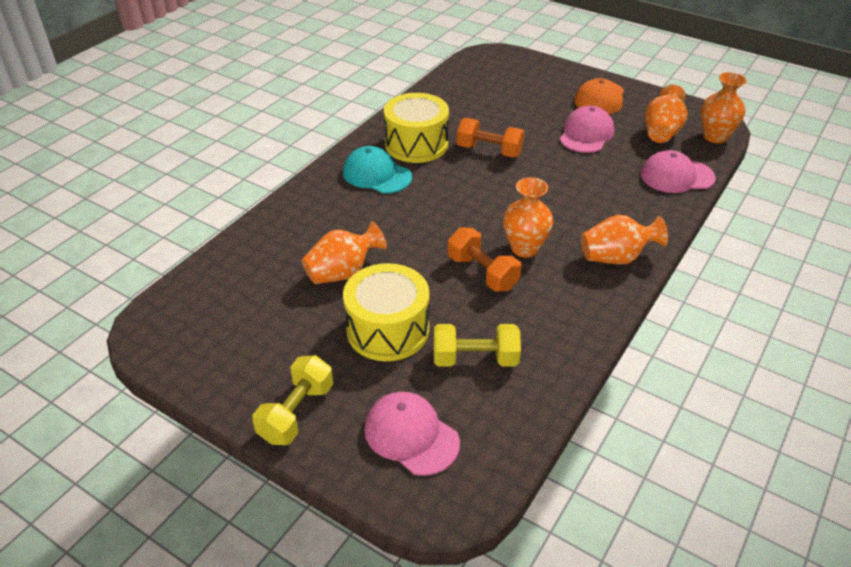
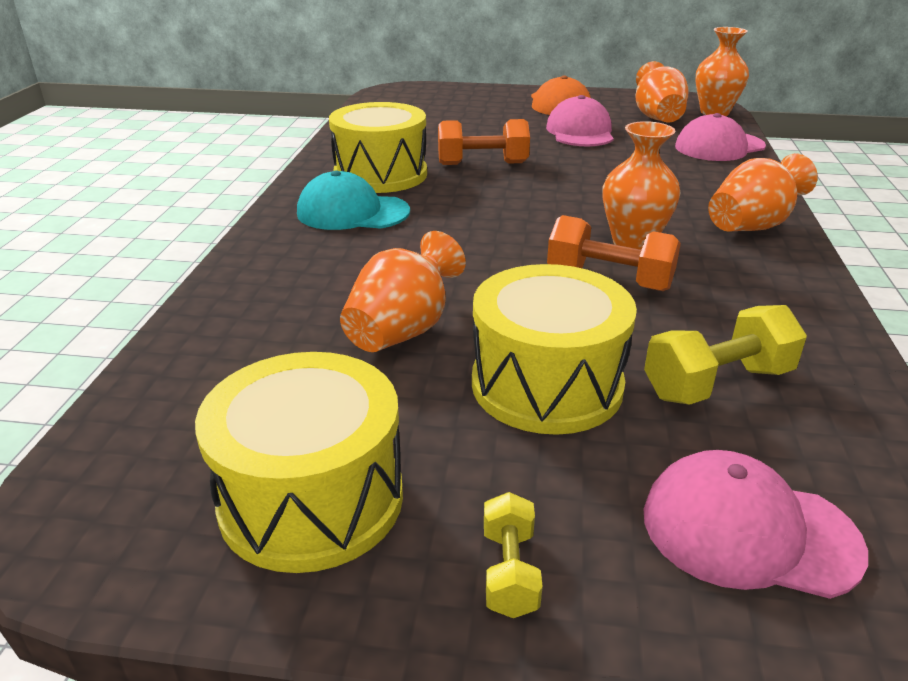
camera: 25 degrees left, 10 degrees down
(242, 351) = (311, 499): none -> yellow drum
(296, 413) = (509, 571): yellow dumbbell -> yellow dumbbell, size x0.58

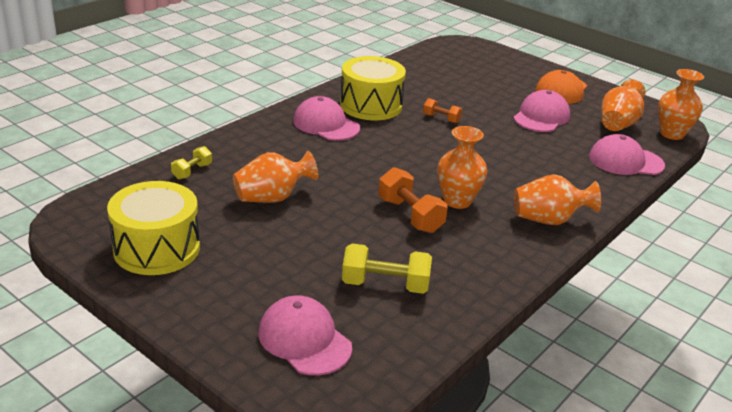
camera: 30 degrees right, 0 degrees up
(352, 212) = (326, 124): turquoise cap -> pink cap
(482, 164) = (441, 119): orange dumbbell -> orange dumbbell, size x0.58
(509, 571) = (196, 305): yellow dumbbell -> yellow dumbbell (192, 171)
(547, 384) = (304, 249): yellow drum -> none

